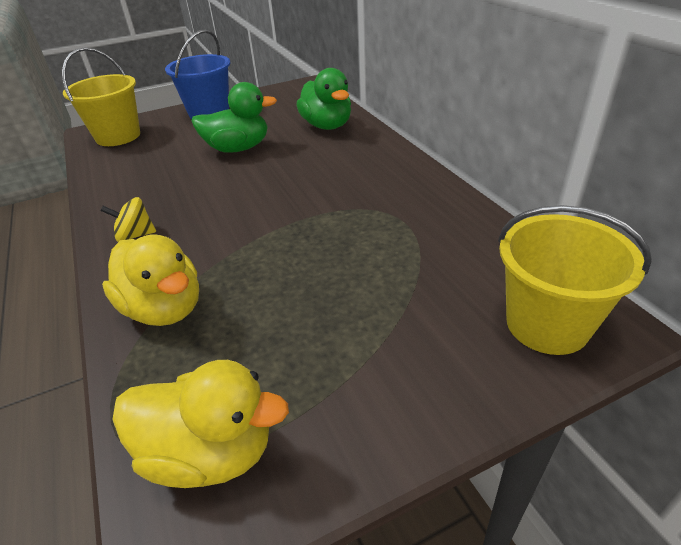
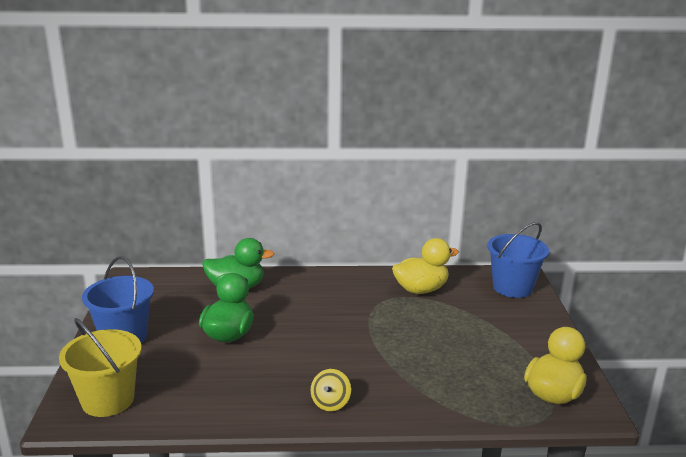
camera: 70 degrees left, 15 degrees down
(164, 308) = (433, 397): yellow duck -> yellow duck (421, 289)
(547, 324) = (512, 287): yellow bucket -> blue bucket

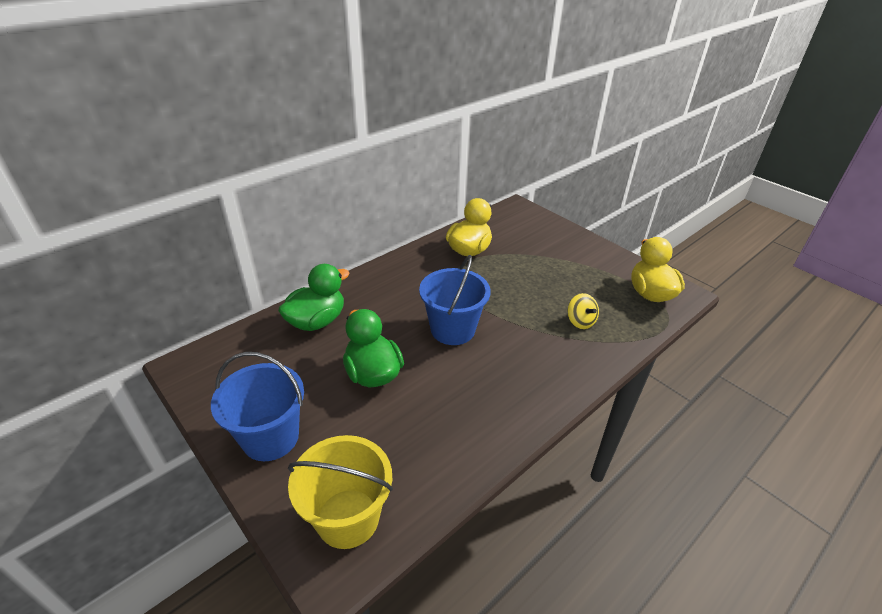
camera: 40 degrees left, 15 degrees up
(330, 403) = (535, 388): yellow spinning top -> yellow spinning top (580, 321)
(512, 287) = (525, 220): blue bucket -> blue bucket (452, 329)

